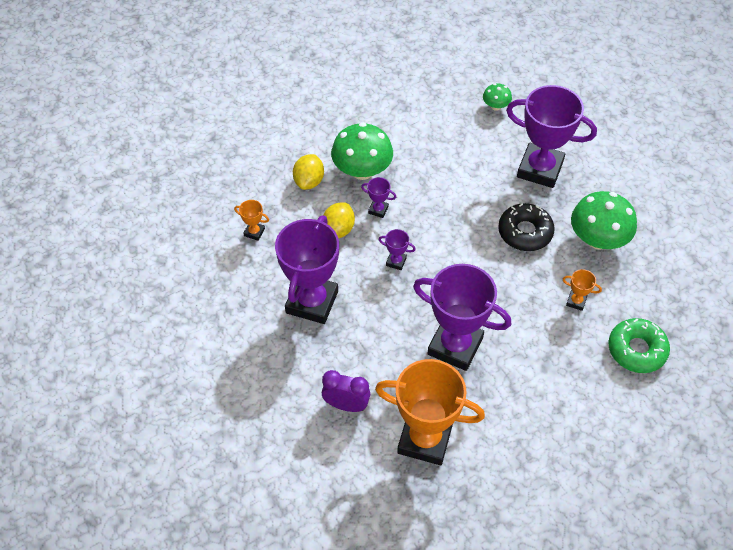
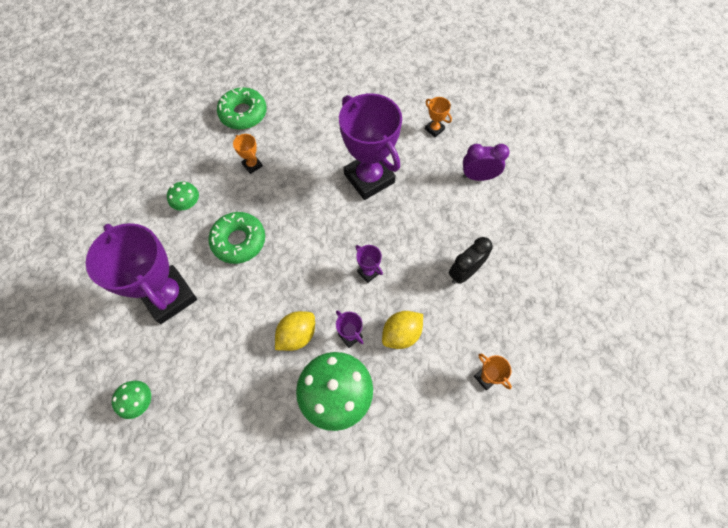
camera: 150 degrees left, 10 degrees up
(309, 181) = (399, 412): yellow lemon -> yellow lemon (297, 335)
(312, 302) = (464, 272): purple trophy -> black clock
(346, 405) = (478, 177): purple clock -> purple clock turned 135 degrees clockwise
(425, 439) = (434, 129): orange trophy -> orange trophy, size x0.41
(525, 232) = (239, 241): black donut -> green donut
(598, 239) = (187, 204): green mushroom -> green mushroom, size x0.50

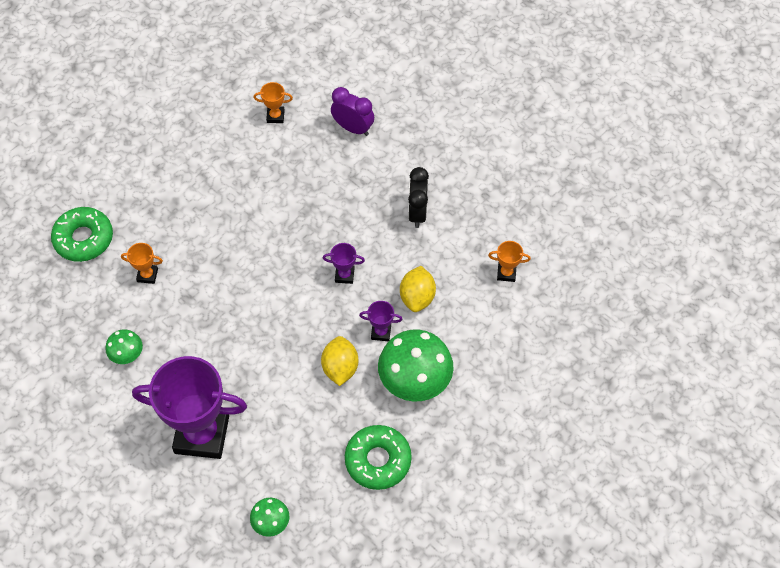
camera: 45 degrees left, 5 degrees down
(239, 241) = (210, 343): green donut -> green donut (378, 460)
(369, 178) = (264, 202): purple trophy -> none
(478, 177) = (353, 128): purple clock -> purple clock turned 75 degrees clockwise

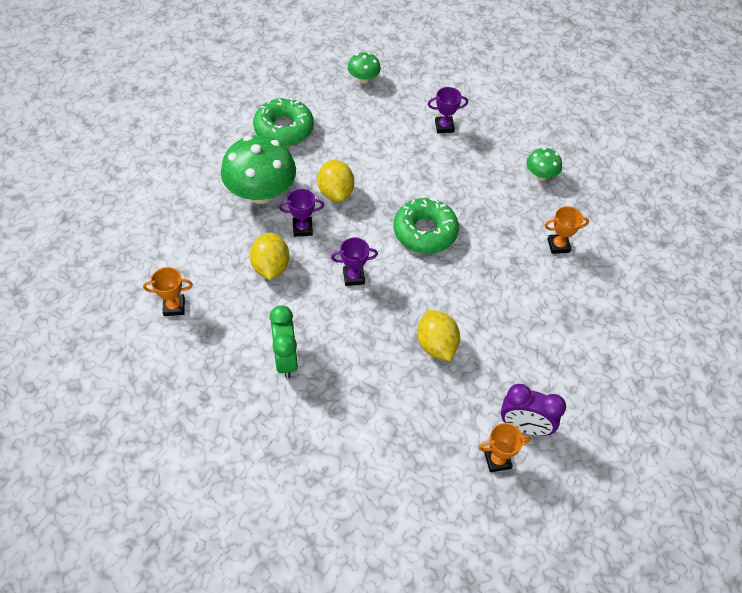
camera: 165 degrees right, 5 degrees down
(84, 239) = (643, 270): green donut -> green donut (425, 232)
(202, 434) = (444, 126): purple trophy -> purple trophy, size x0.41
(291, 204) = (436, 345): none -> yellow lemon
(353, 128) = (391, 461): purple clock -> purple clock (524, 427)
(417, 213) = (286, 359): black clock -> green clock

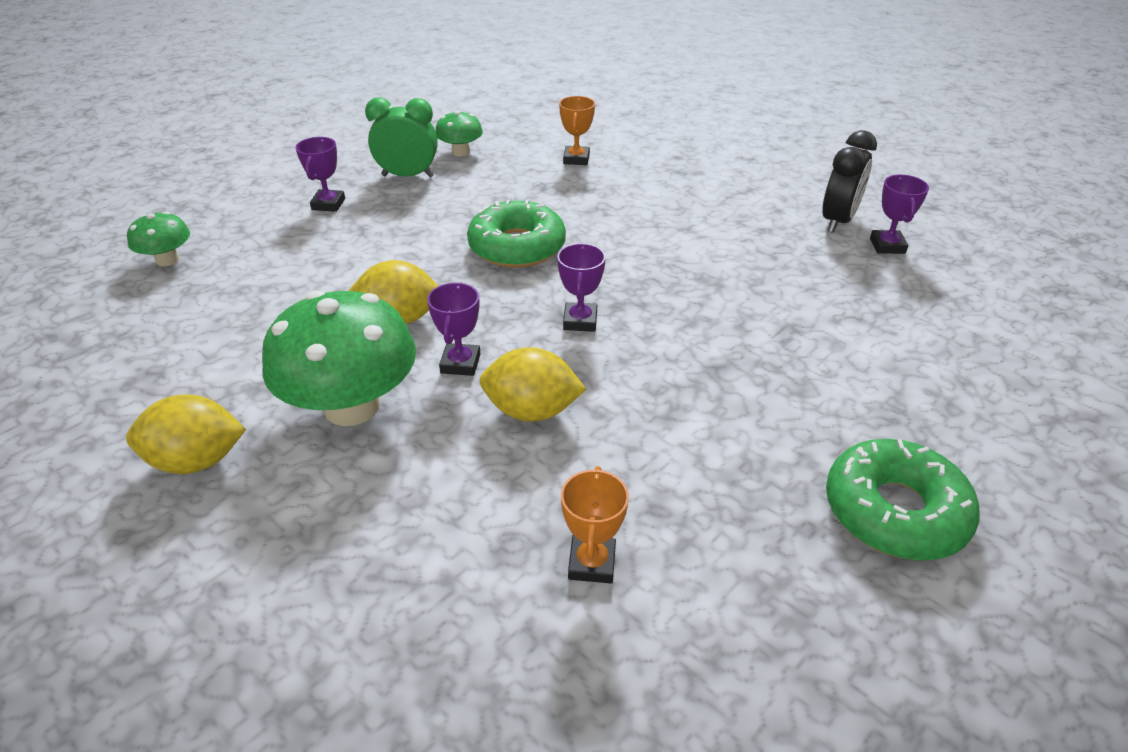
camera: 75 degrees left, 15 degrees down
(284, 129) = (211, 361): green donut -> green donut (895, 511)
(286, 359) = (731, 412): green clock -> green clock (408, 176)
(436, 345) = (715, 265): yellow lemon -> yellow lemon (197, 461)
(497, 460) = (887, 246): orange trophy -> purple trophy
(524, 427) = (838, 221): purple clock -> black clock

